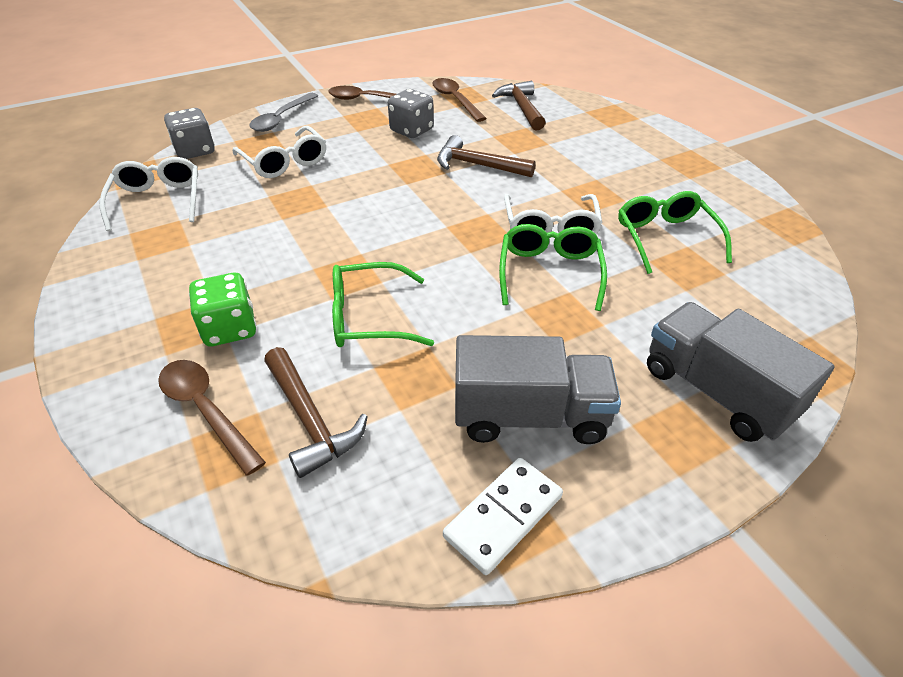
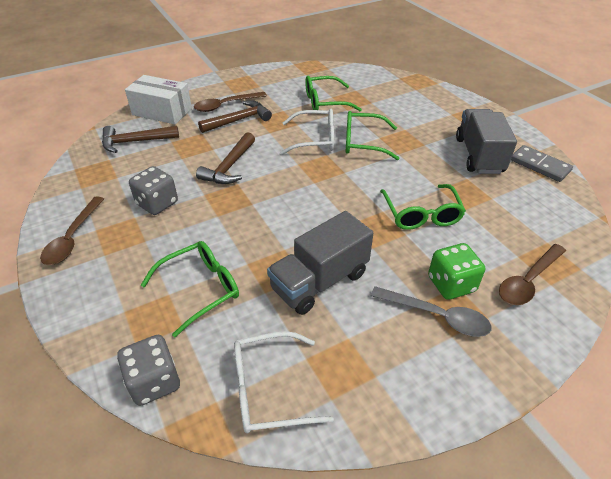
camera: 90 degrees left, 0 degrees up
(281, 118) = (92, 307): grey spoon -> grey spoon (436, 316)
(285, 162) = (200, 289): white glasses -> green glasses
(310, 420) = (514, 232): brown hammer -> brown hammer (239, 120)
(455, 100) = (103, 177): brown spoon -> brown spoon (225, 105)
(503, 516) = (539, 165): white domino -> grey domino
(590, 115) = (162, 112): none -> white box
(716, 392) = (443, 105): grey truck -> grey truck (319, 281)

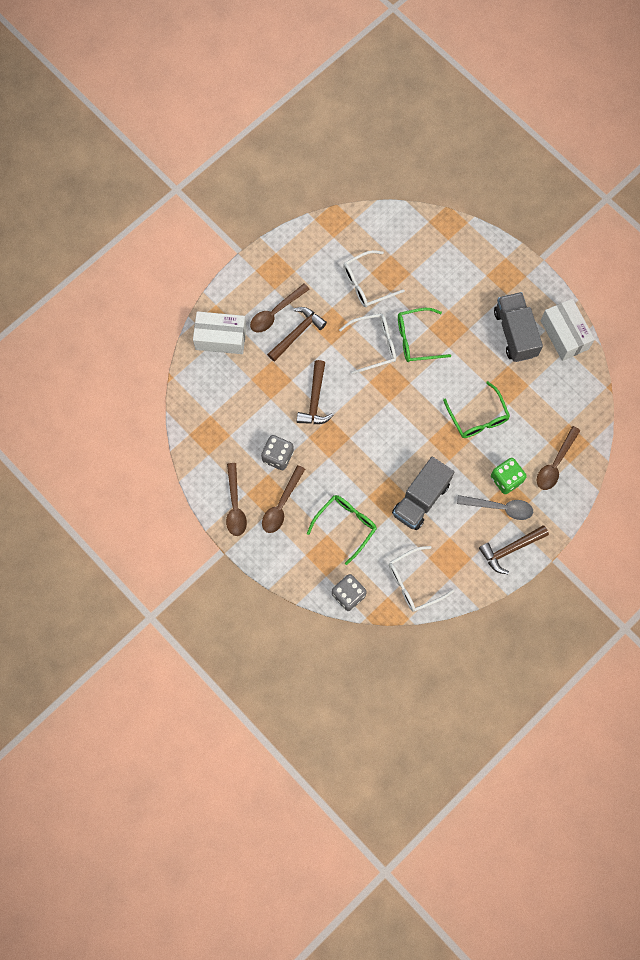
camera: 15 degrees left, 30 degrees up
(130, 249) = (281, 505): none -> brown spoon
(135, 142) = (220, 387): brown hammer -> brown hammer (510, 549)
(325, 102) = (367, 284): green glasses -> white glasses
(539, 165) = (564, 335): grey domino -> white box

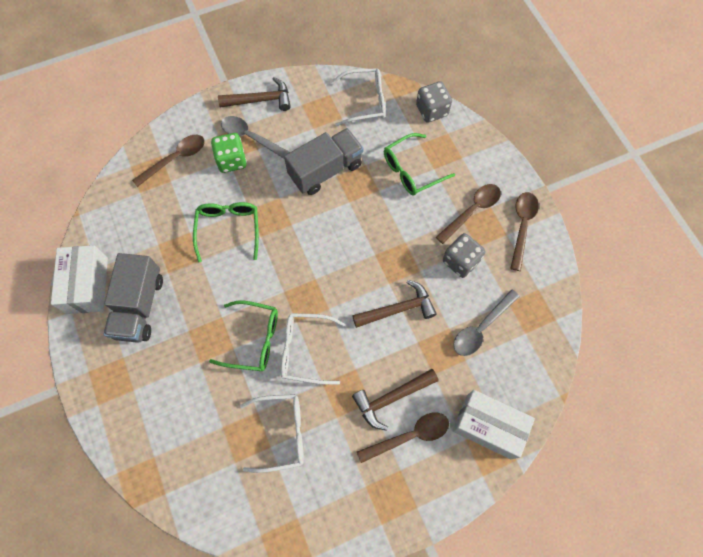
camera: 160 degrees left, 5 degrees down
(246, 407) = (481, 328): none -> grey spoon
(315, 400) = (398, 309): brown hammer -> brown hammer turned 45 degrees clockwise

